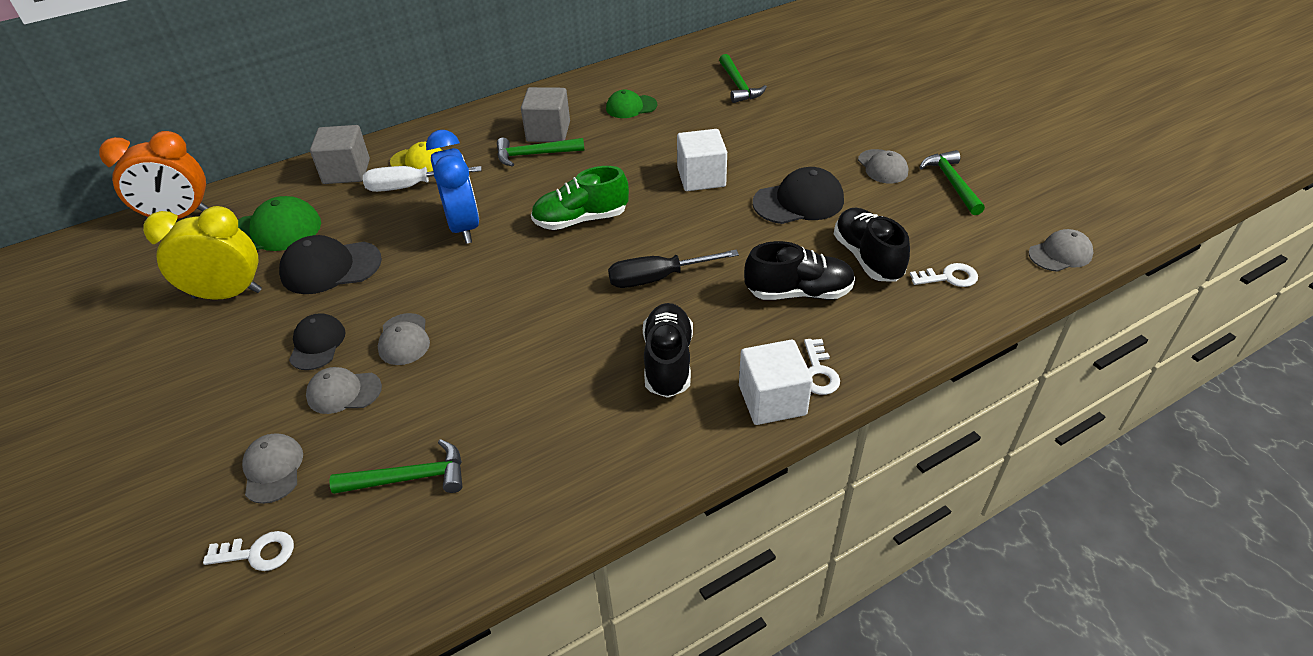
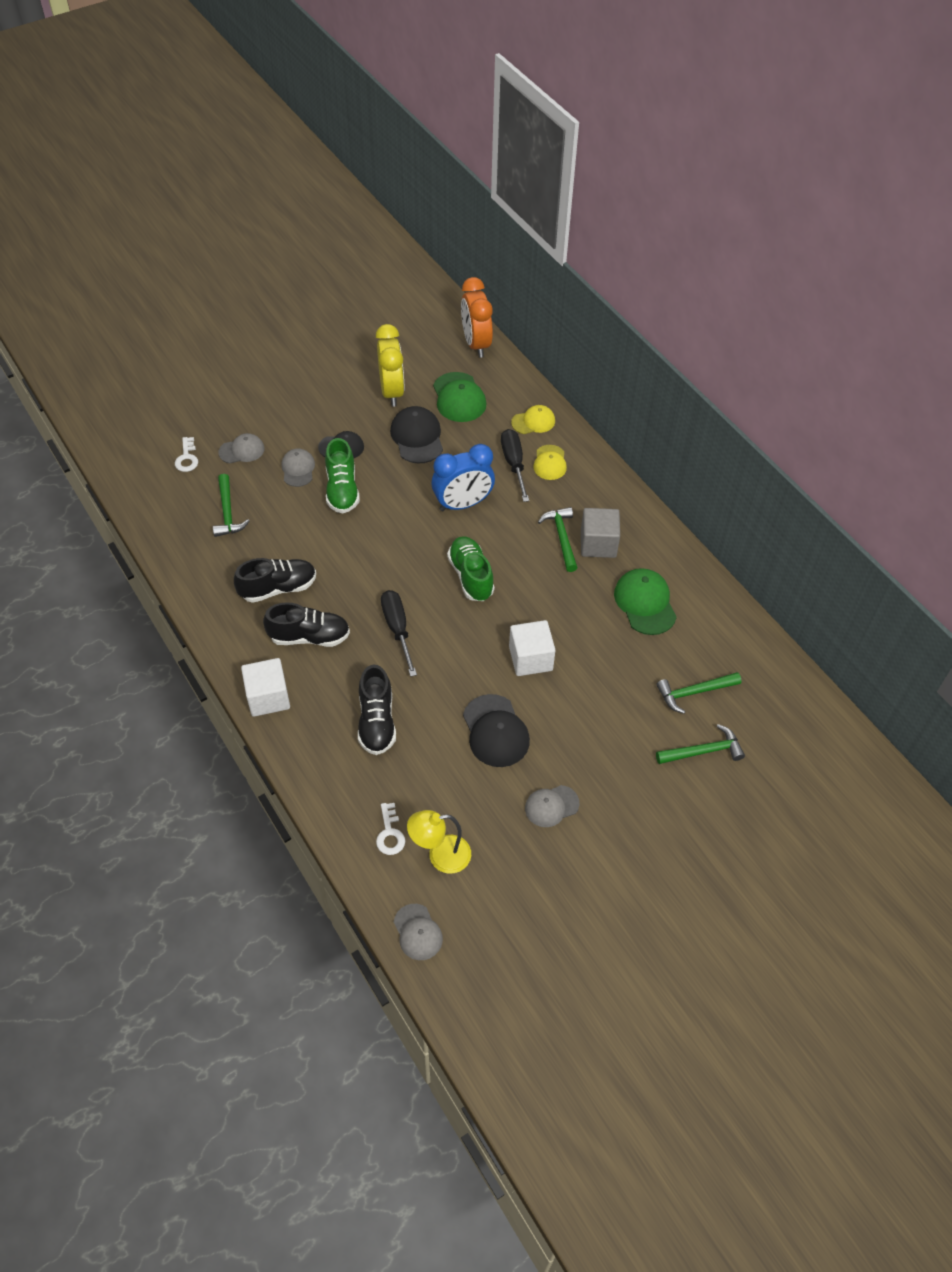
camera: 85 degrees right, 10 degrees up
(346, 171) = (533, 422): grey cube -> yellow cap
(404, 339) = (342, 490): grey cap -> green shoe
(410, 187) = (514, 464): white screwdriver -> black screwdriver
(631, 107) = (645, 603): green cap -> green cap, size x1.55
(818, 372) = (291, 728): white key -> none
(867, 258) = (417, 775): black shoe -> black shoe (278, 588)
(951, 183) = (526, 862): green hammer -> green hammer (703, 751)
(964, 239) = (440, 856): none -> yellow lamp

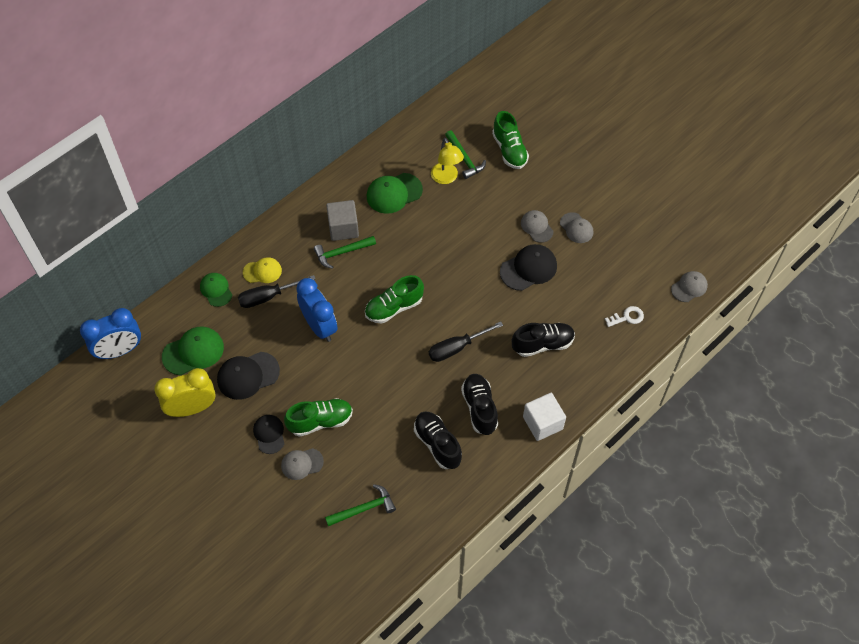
camera: 100 degrees left, 5 degrees up
(187, 458) = (304, 566): white key -> none
(242, 450) = (287, 519): grey cap -> grey cap (537, 227)
(440, 856) = (633, 284): yellow lamp -> yellow lamp (446, 178)
(476, 344) = (120, 350): orange clock -> blue clock
(530, 658) = (461, 257): white cube -> none
(533, 422) = (216, 290): yellow cap -> green cap
(703, 751) = (509, 150): green hammer -> green shoe

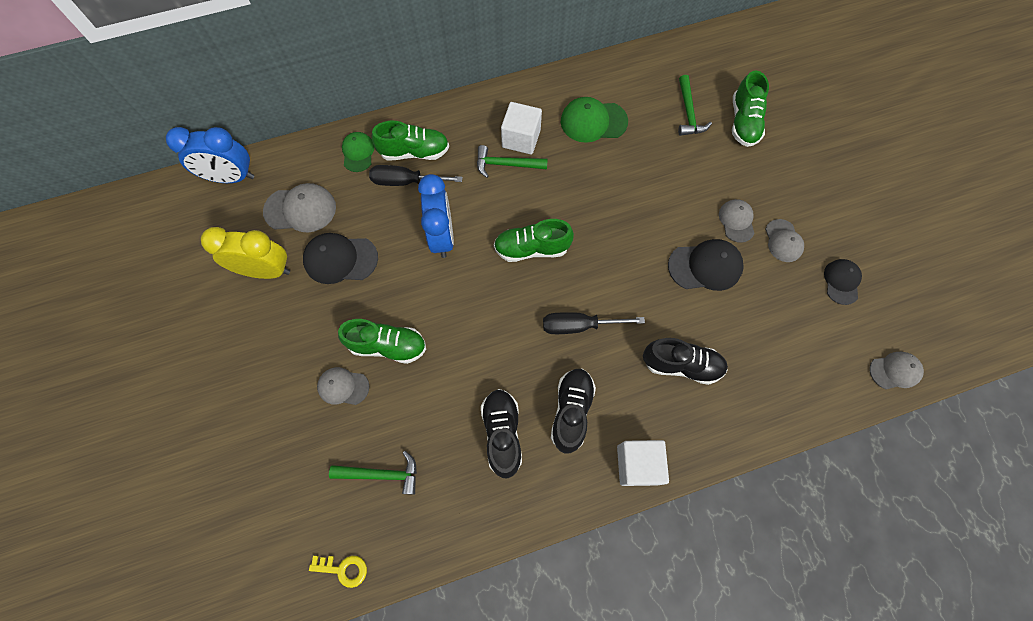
camera: 25 degrees right, 10 degrees up
(193, 352) = (300, 209): green cap -> grey cap
(262, 271) = (414, 152): yellow cap -> green shoe
(269, 434) = (327, 336): black cap -> black cap (841, 282)
(343, 228) = (521, 138): grey cube -> white cube
(370, 580) = (343, 569): none -> yellow key
(446, 178) = (658, 126): yellow lamp -> none
(627, 317) = (800, 376): white key -> none

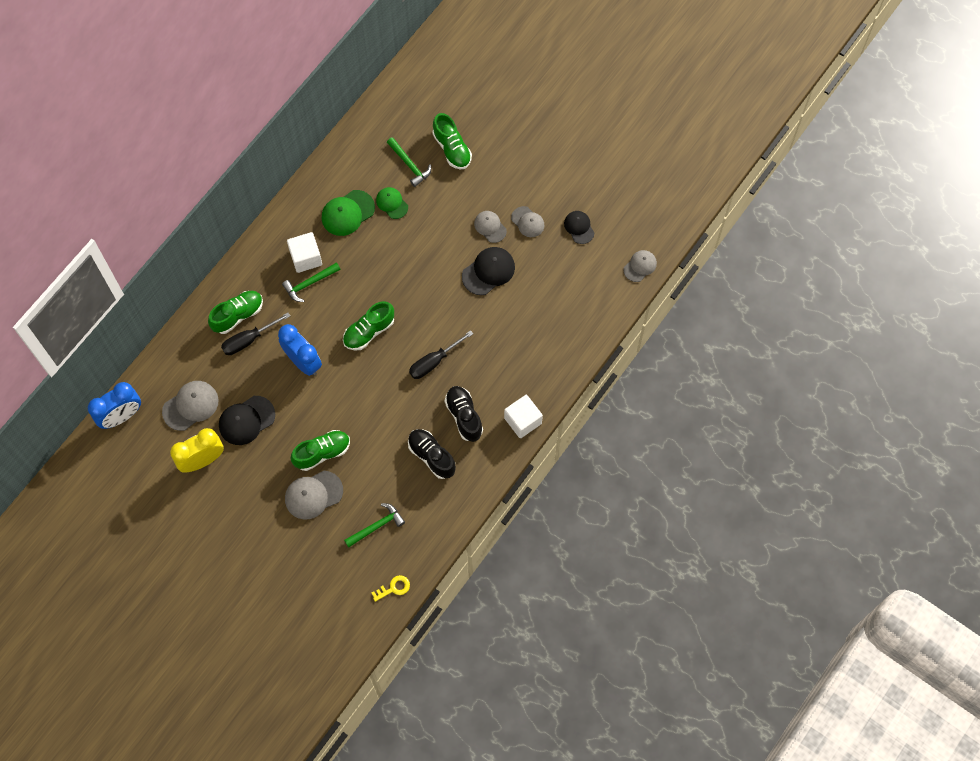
camera: 35 degrees left, 0 degrees up
(343, 386) = (313, 495): grey cap -> grey cap, size x1.55
(358, 153) = (198, 341): green cap -> green cap (392, 203)
(681, 365) = (512, 345): black shoe -> none

